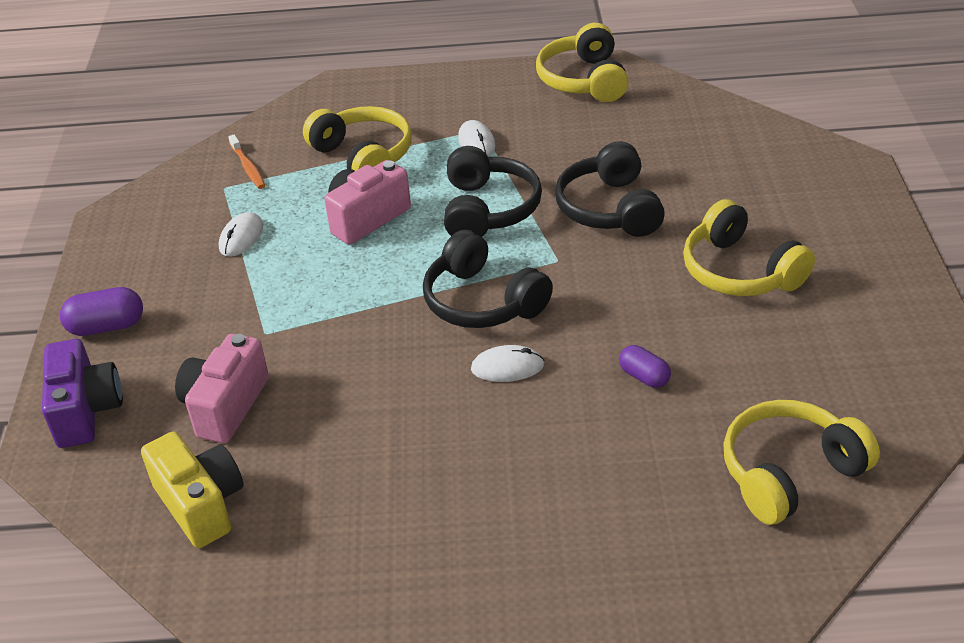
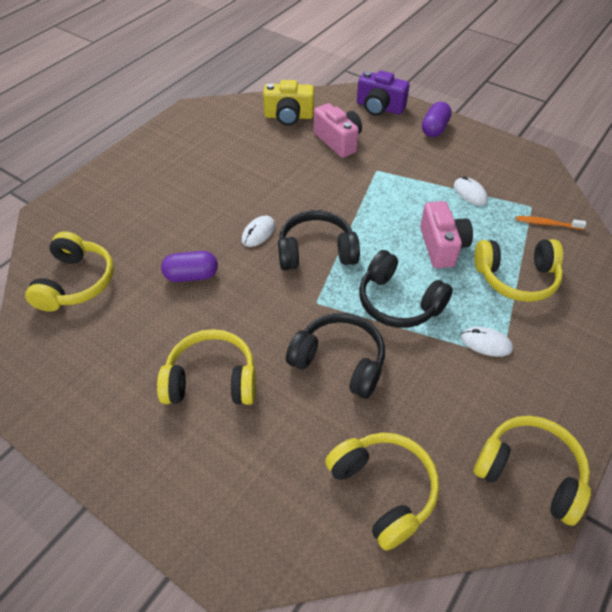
camera: 125 degrees right, 10 degrees up
(644, 376) = (191, 275): purple capsule -> purple capsule, size x1.50
(694, 131) = (383, 490): none -> yellow headphones

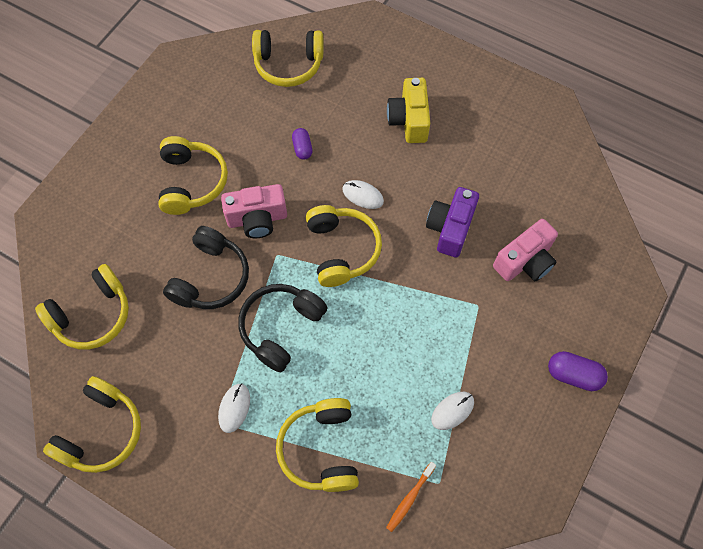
camera: 85 degrees right, 15 degrees up
(191, 275) = (302, 148): purple capsule -> purple capsule, size x0.67
(289, 116) = (562, 204): yellow camera -> yellow camera (409, 120)
(316, 251) = (342, 250): black headphones -> yellow headphones
(379, 107) = (605, 307): purple camera -> purple camera (450, 228)
(442, 246) = (361, 373): pink camera -> pink camera (257, 219)
(547, 224) = (410, 498): orange toothbrush -> orange toothbrush turned 150 degrees counterclockwise

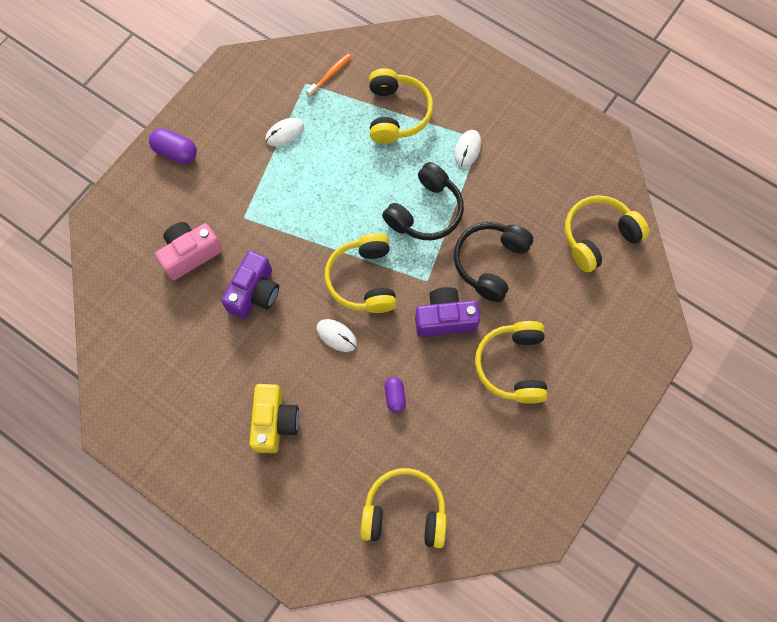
camera: 175 degrees left, 5 degrees up
(101, 431) = (577, 140): yellow headphones -> none
(257, 219) = (445, 318): pink camera -> purple camera

